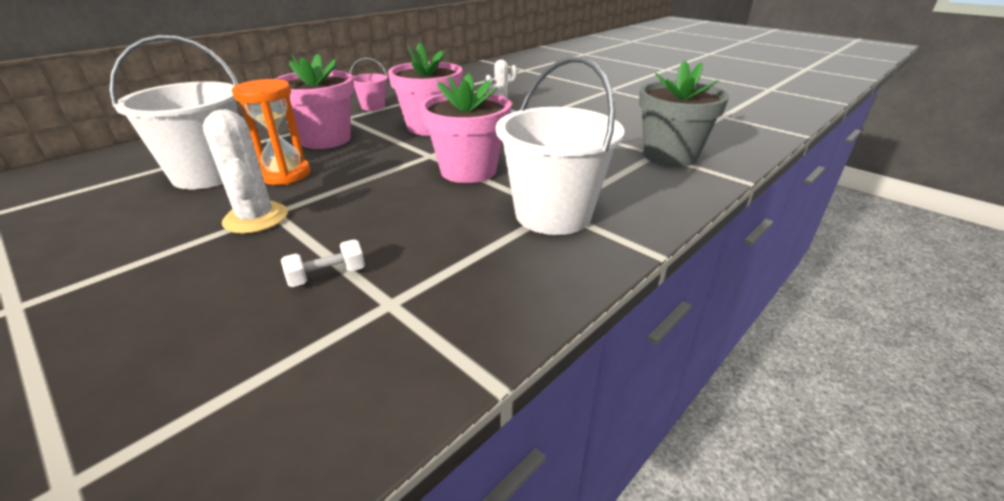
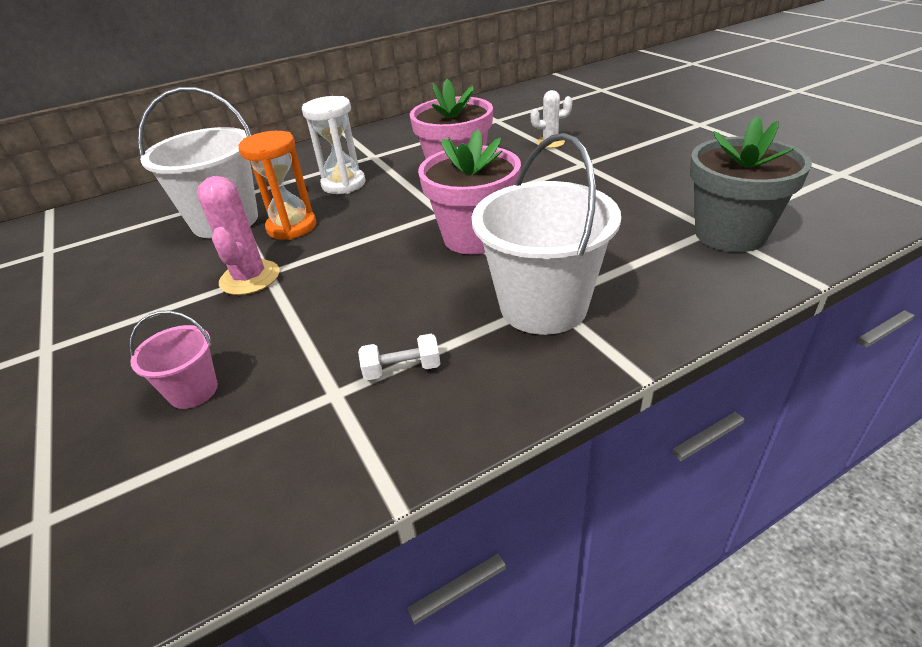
camera: 20 degrees right, 5 degrees up
(256, 218) = (250, 278): white cactus -> pink cactus
(325, 139) = (343, 184): pink flower pot -> white hourglass
(327, 276) = (289, 353): white dumbbell -> white dumbbell (402, 369)
(373, 106) = (406, 141): pink bucket -> pink bucket (193, 391)

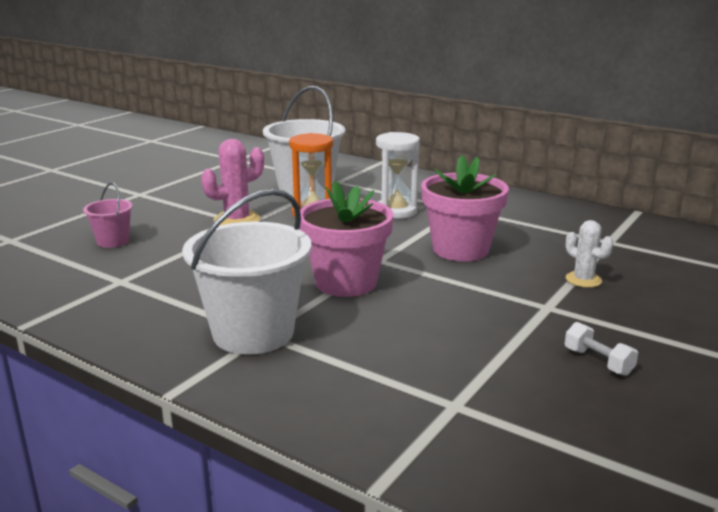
camera: 60 degrees right, 15 degrees down
(402, 369) = (151, 296): white dumbbell -> white dumbbell (598, 362)
(730, 234) = (452, 418): grey flower pot -> none

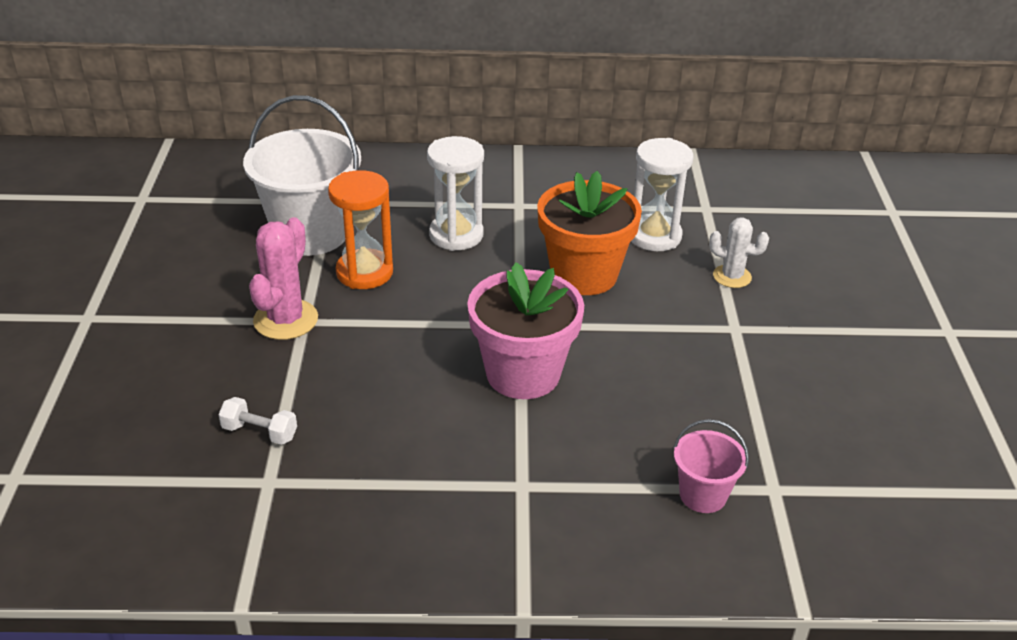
camera: 35 degrees left, 15 degrees up
(113, 241) = (169, 420): pink bucket -> pink bucket (703, 495)
(253, 333) = (510, 489): white bucket -> none
(460, 249) = (584, 275): pink flower pot -> orange flower pot
(544, 245) = (654, 236): none -> white hourglass
(598, 362) = (832, 382): white dumbbell -> white dumbbell (260, 432)

